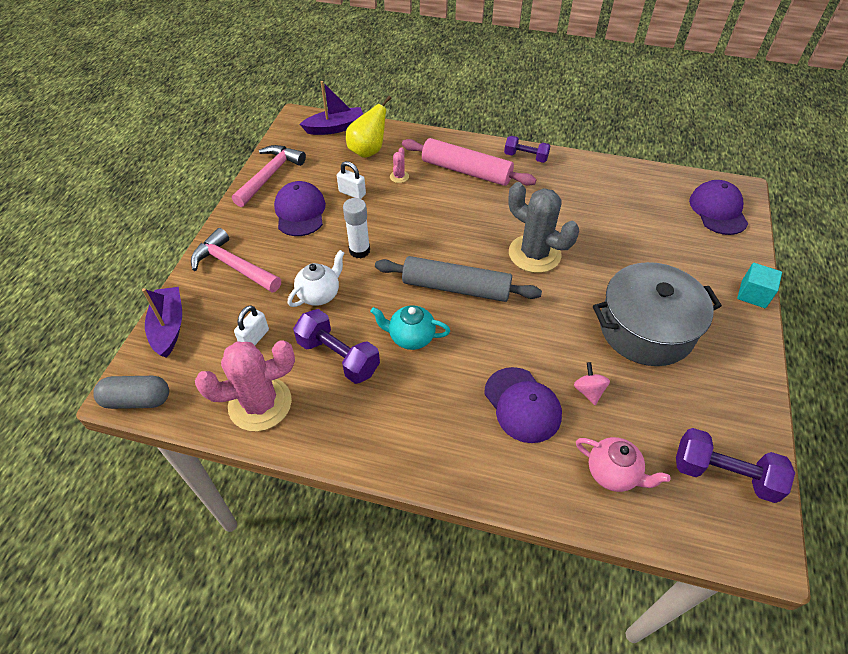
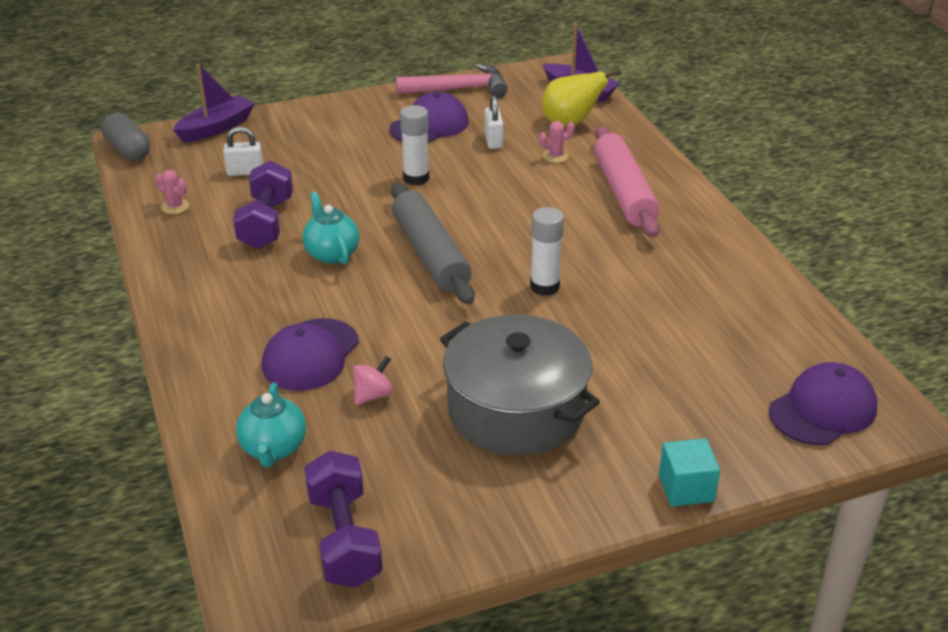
camera: 55 degrees right, 15 degrees down
(233, 266) = (319, 124): pink hammer -> none
(260, 404) = (175, 207): pink cactus -> pink cactus, size x0.41
(319, 294) = (332, 181): white teapot -> none
(525, 157) = (708, 222): purple dumbbell -> none
(534, 254) = (544, 286): grey cactus -> white glue stick
(613, 473) = (273, 449): pink teapot -> turquoise teapot

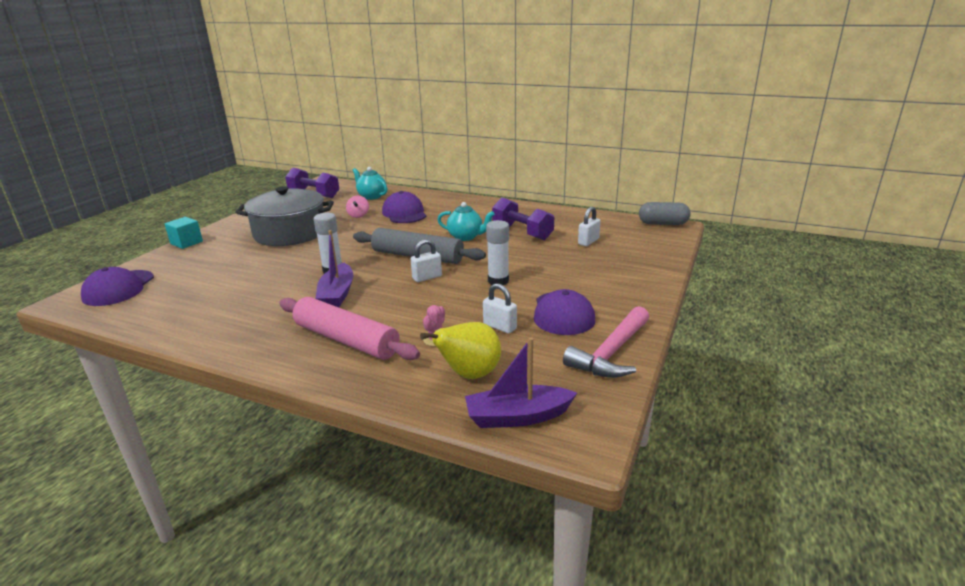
camera: 135 degrees right, 10 degrees down
(175, 207) = (576, 219): pink cactus -> none
(216, 128) = (663, 249): purple boat -> purple boat (337, 294)
(467, 219) = (427, 277): none -> white padlock

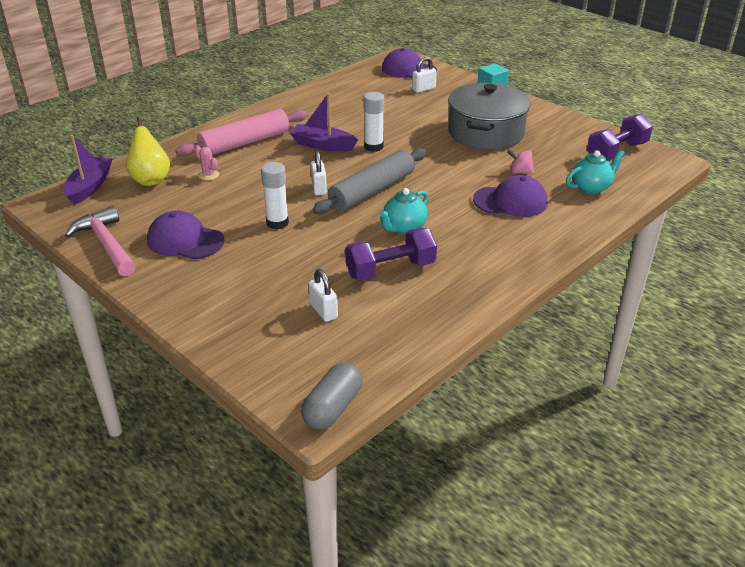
camera: 110 degrees right, 10 degrees up
(500, 326) = (197, 205): white padlock -> white padlock (423, 89)

